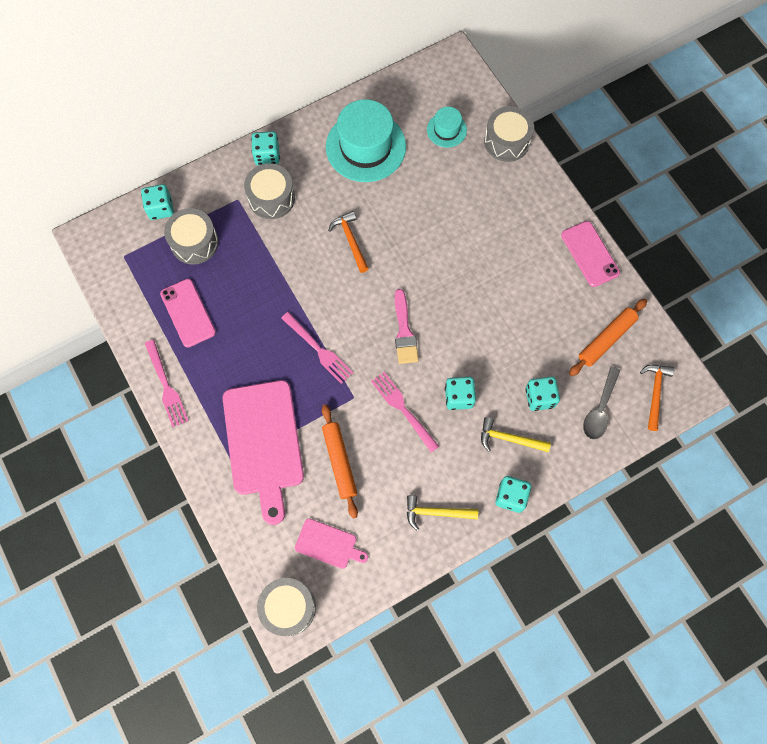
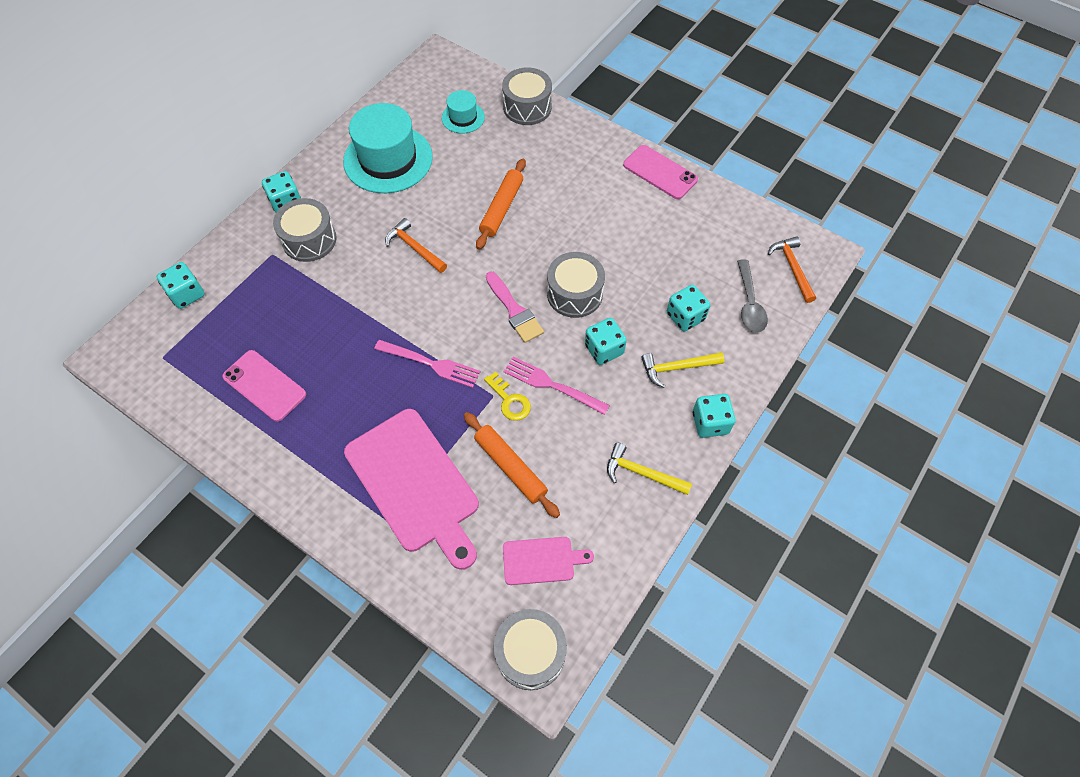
camera: 25 degrees left, 10 degrees down
(166, 386) = (272, 472): pink fork -> none
(194, 242) = (241, 313): grey drum -> grey drum (574, 294)
(364, 407) = (509, 400): none -> yellow key
(436, 512) = (642, 473): yellow hammer -> yellow hammer turned 45 degrees clockwise
(606, 339) = (718, 239): orange rolling pin -> orange rolling pin (501, 208)

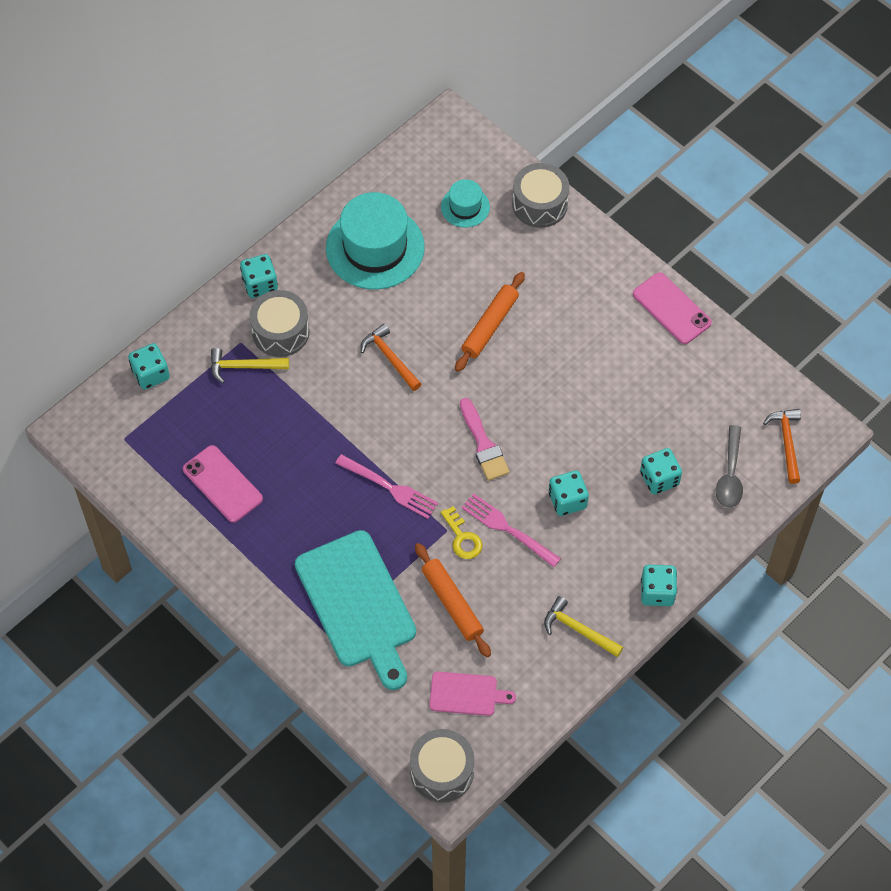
camera: 10 degrees right, 0 degrees up
(414, 484) = (358, 604): pink cutting board -> turquoise cutting board
(574, 294) = (549, 436): grey drum -> none
(677, 368) = (638, 531): yellow hammer -> yellow hammer (244, 367)

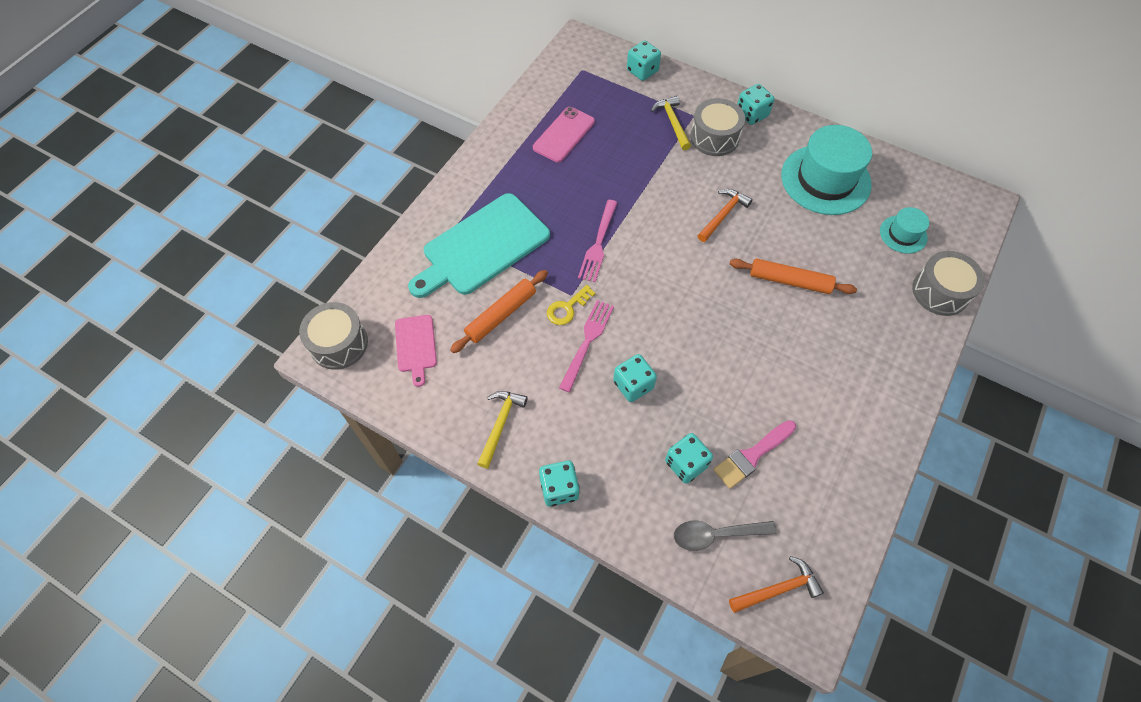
camera: 75 degrees right, 0 degrees up
(483, 444) = (666, 303): pink brush -> pink brush (752, 455)
(671, 308) = (886, 434): pink phone -> none

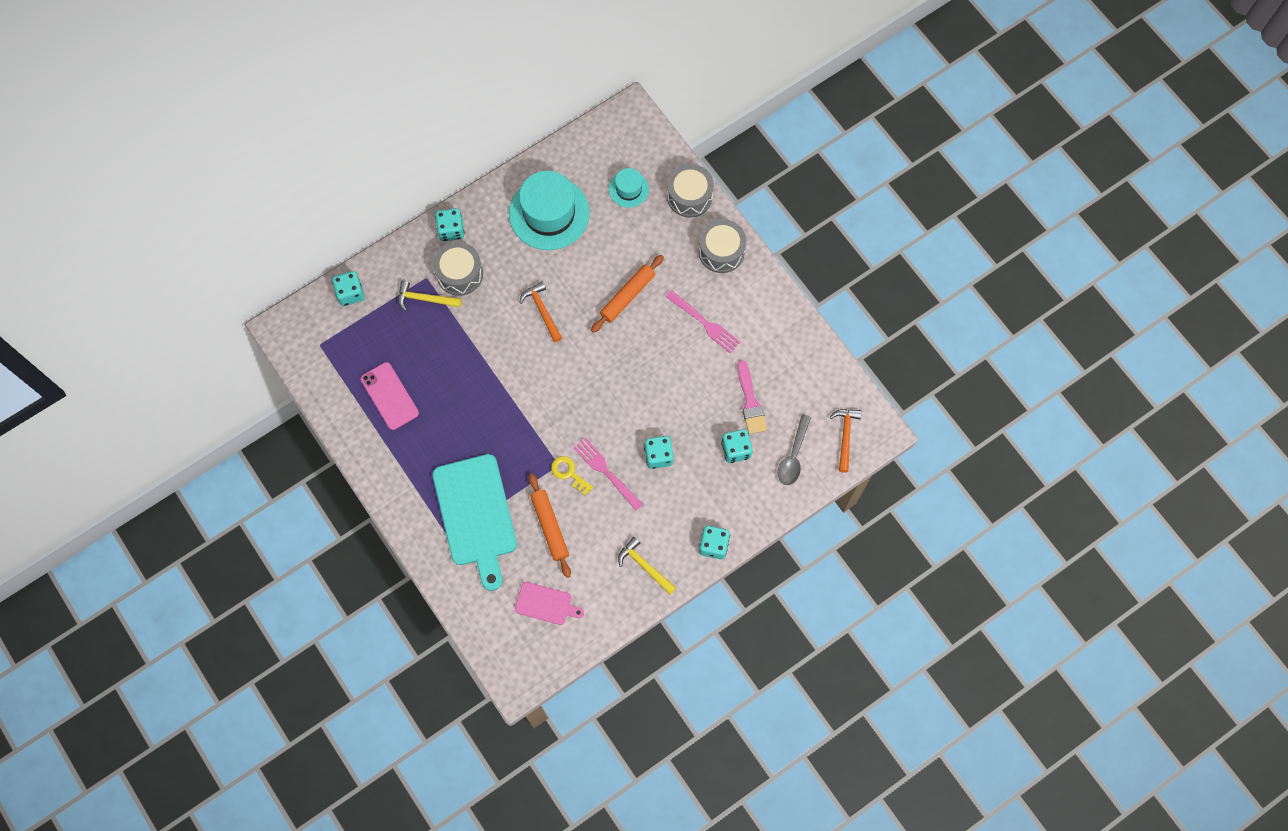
camera: 65 degrees left, 10 degrees up
(339, 344) = (514, 664): grey drum -> grey drum (721, 251)
(567, 308) = (569, 473): yellow key -> yellow key turned 150 degrees clockwise
(598, 243) = (520, 421): pink fork -> pink fork (704, 323)

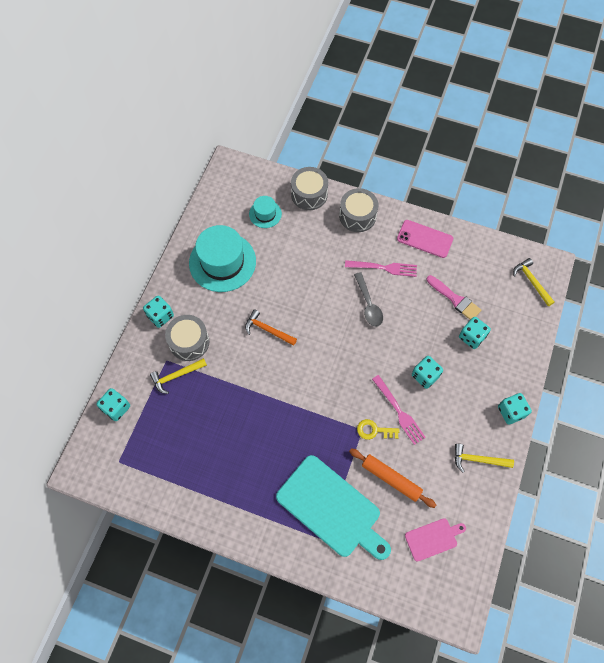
camera: 35 degrees left, 5 degrees down
(389, 396) = (201, 464): pink phone -> pink phone (424, 239)
(606, 472) = (399, 411): pink fork -> pink fork turned 135 degrees counterclockwise
(627, 296) = (319, 283): orange rolling pin -> none
(793, 456) = (511, 316): grey spoon -> grey spoon (368, 304)
(845, 436) = (531, 282): orange hammer -> yellow hammer

